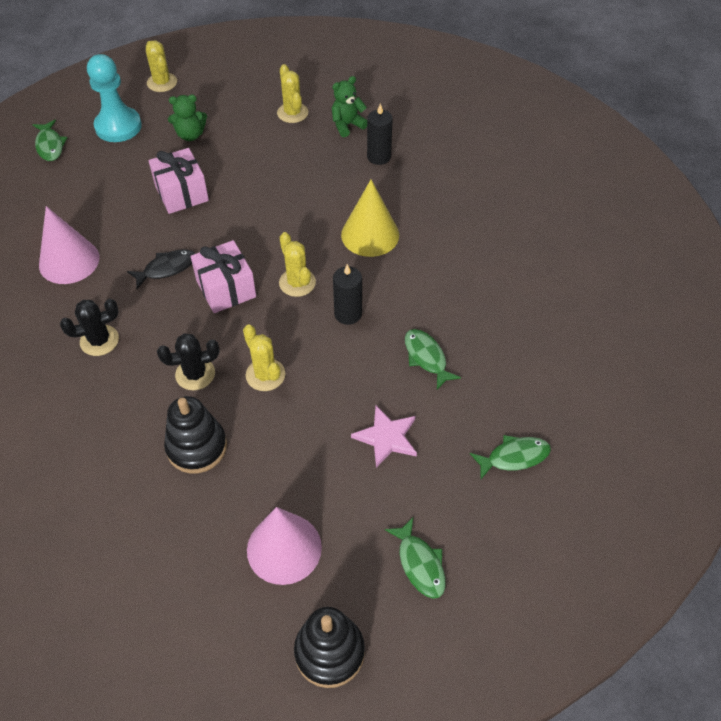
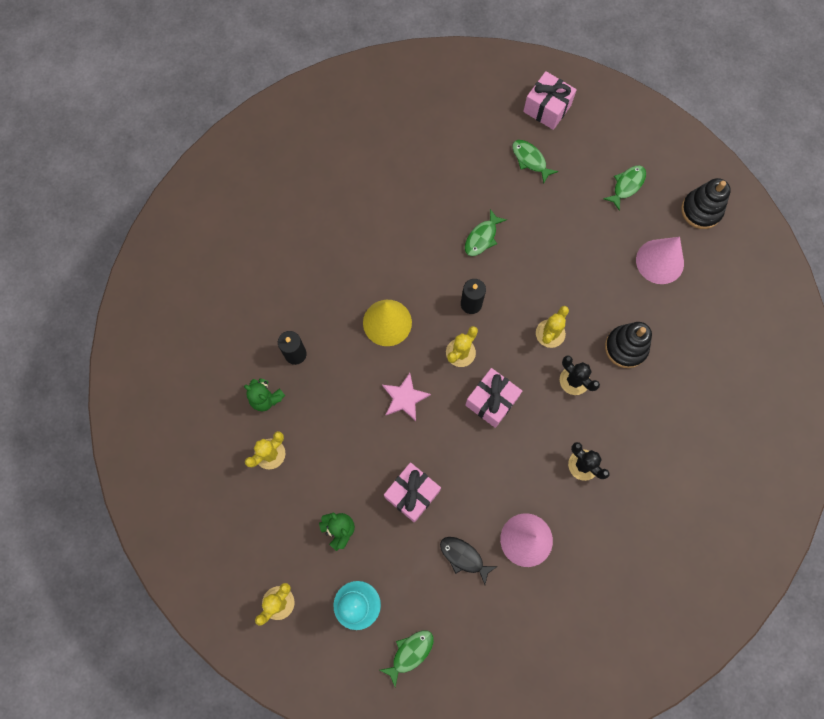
camera: 115 degrees left, 20 degrees up
(167, 268) = (495, 457): black fish -> black fish (463, 557)
(386, 437) = (556, 237): pink star -> pink star (404, 398)
(591, 516) = (547, 108): none -> pink gift

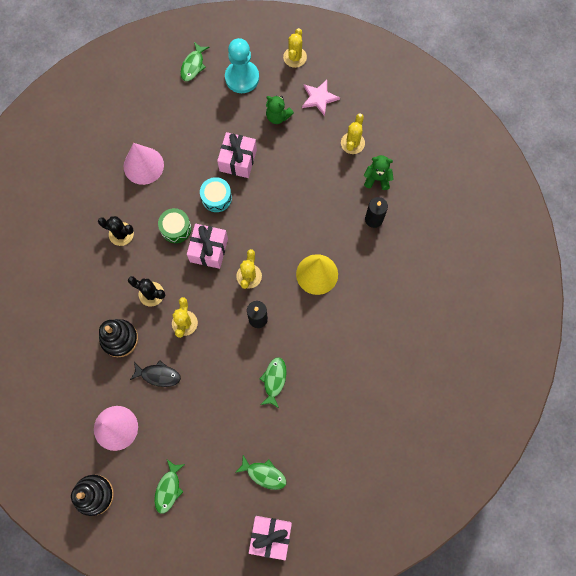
camera: 155 degrees right, 0 degrees up
(404, 398) = (275, 223): pink star -> pink star (319, 98)
(457, 459) = (216, 198): none -> turquoise drum
(463, 557) = (183, 136): black fish -> black fish (158, 375)
(518, 443) = (176, 228): none -> green drum

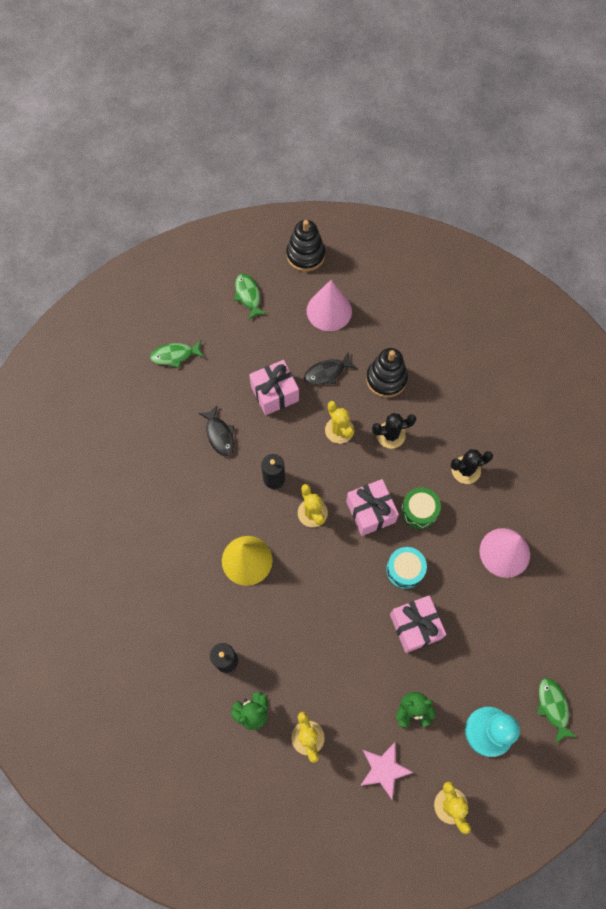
camera: 145 degrees right, 5 degrees down
(270, 536) = (137, 315): pink gift -> pink gift (274, 393)
(274, 380) = (219, 435): green fish -> black fish

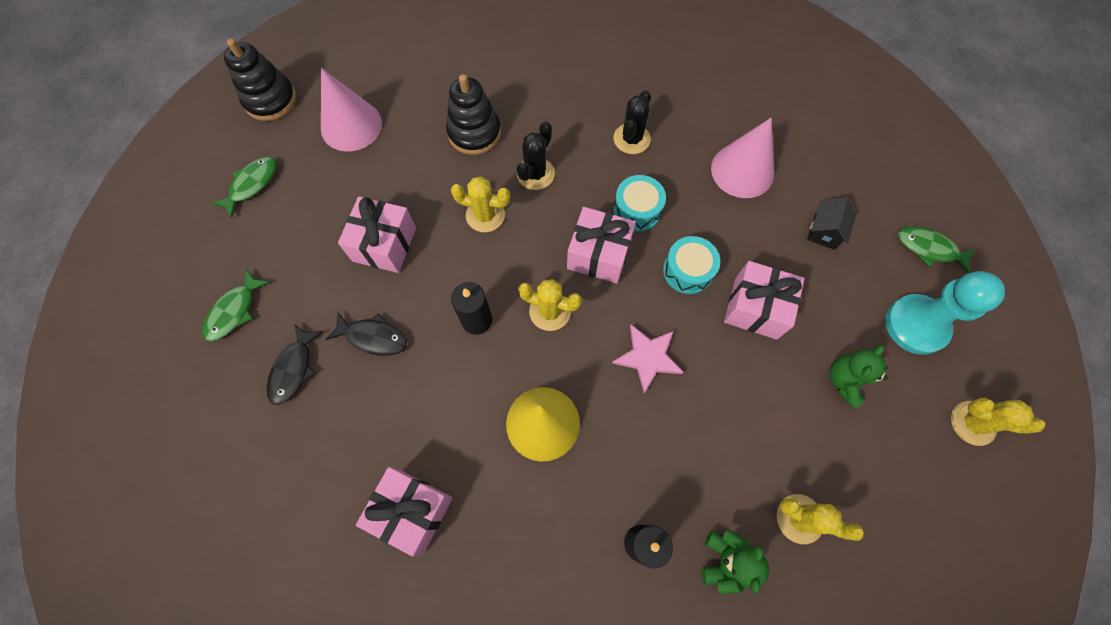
camera: 50 degrees left, 0 degrees up
(150, 532) = (412, 511): none -> pink gift
(248, 296) = (252, 184): green fish -> green fish turned 105 degrees clockwise
(327, 372) = (413, 178): black fish -> black fish (293, 369)
(384, 769) = (891, 462): pink star -> pink star (648, 357)
(419, 511) = (637, 210): green drum -> turquoise drum
(506, 633) = (824, 231): none -> black house

